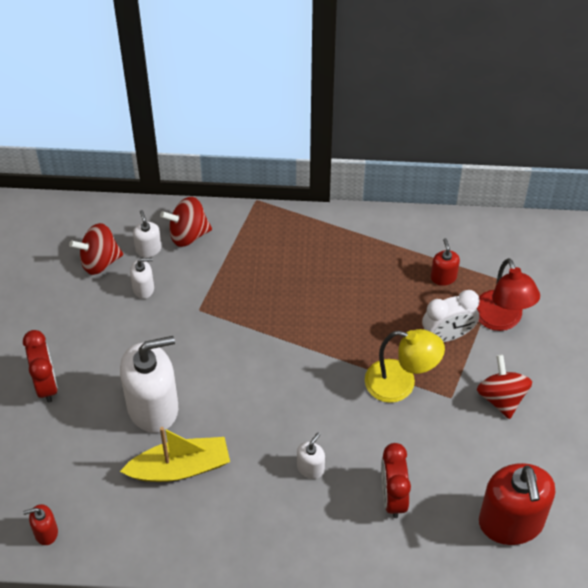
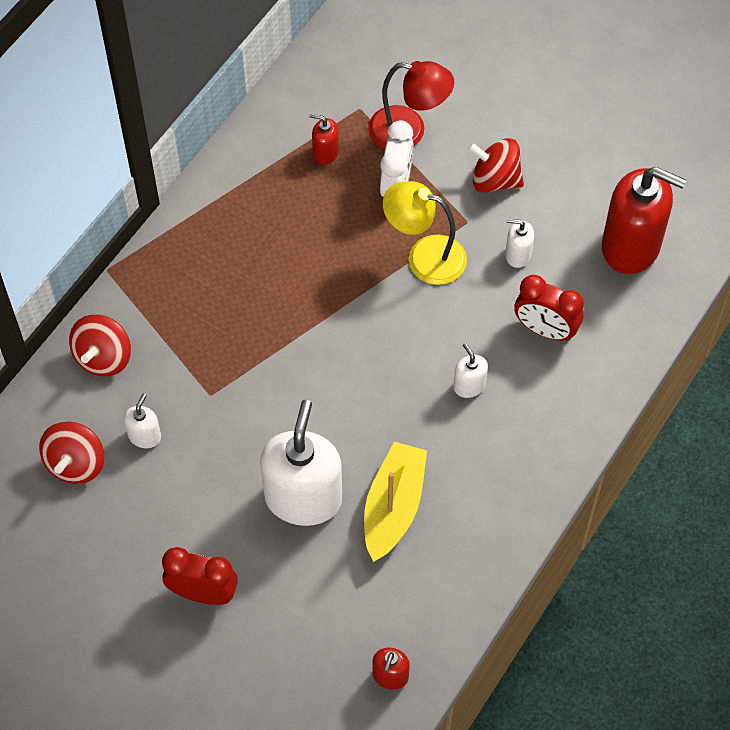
camera: 60 degrees left, 5 degrees up
(148, 249) = (95, 406): white soap dispenser -> white soap dispenser (517, 255)
(400, 384) = (424, 256): yellow lamp -> yellow lamp turned 120 degrees counterclockwise

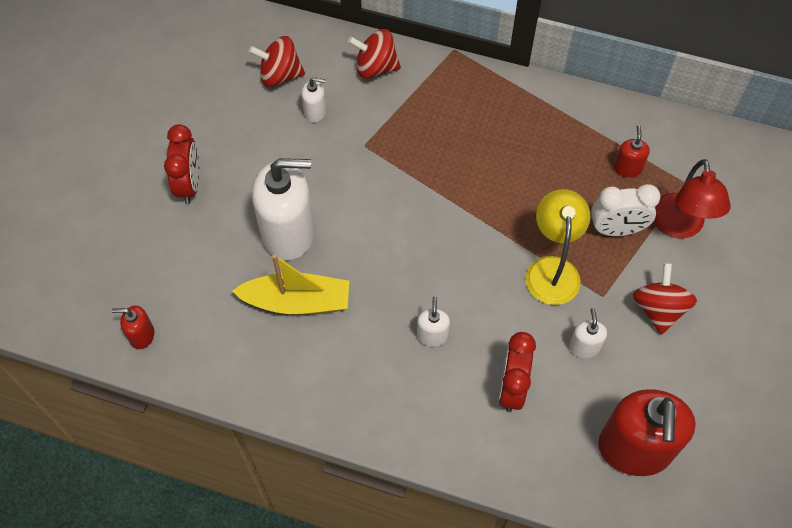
camera: 75 degrees right, 0 degrees up
(469, 385) = (432, 335): white soap dispenser -> white soap dispenser turned 45 degrees counterclockwise

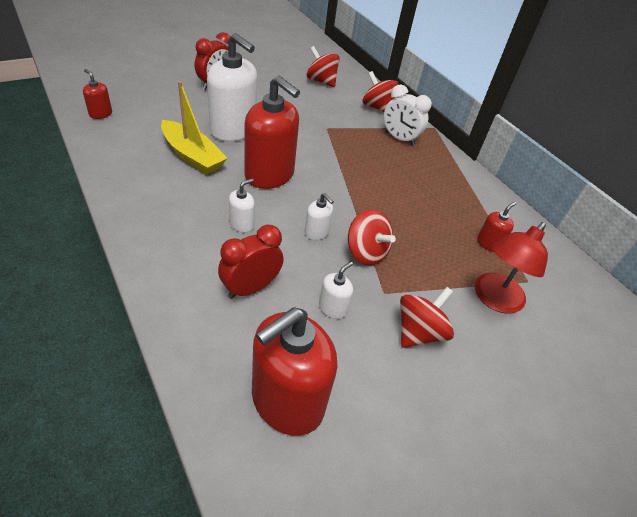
camera: 35 degrees right, 15 degrees down
(315, 112) = (319, 102): white soap dispenser -> white soap dispenser (316, 232)
(387, 258) = (269, 175): none -> red soap dispenser
(552, 269) = (366, 252): yellow lamp -> red spinning top
(616, 230) = (440, 267): white clock -> white clock (399, 139)

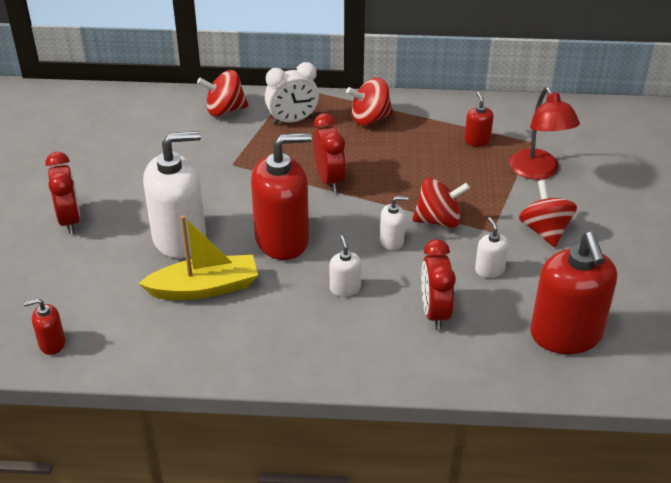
camera: 50 degrees left, 5 degrees down
(321, 81) = (136, 129): red spinning top -> red spinning top (370, 118)
(355, 176) = (329, 180): none -> red clock

